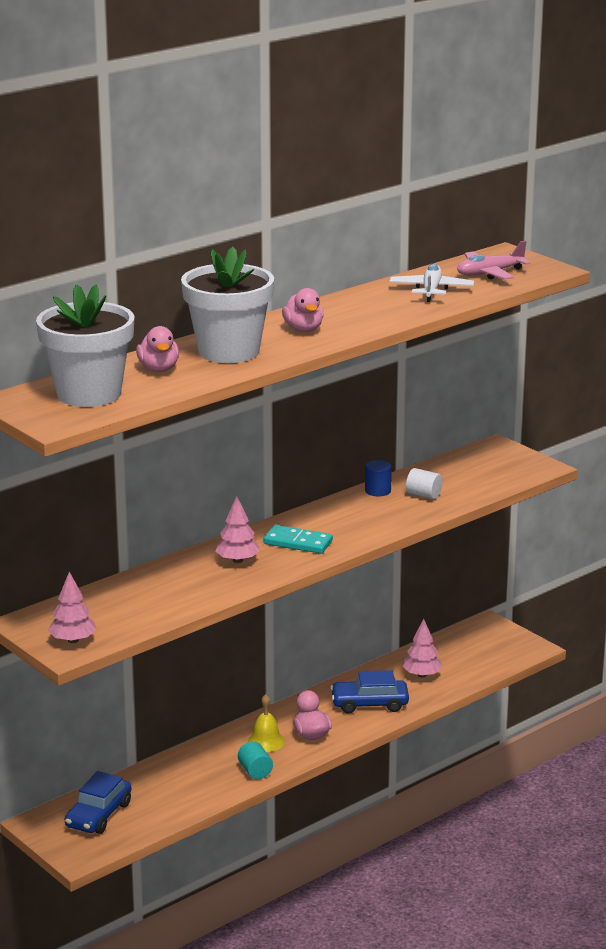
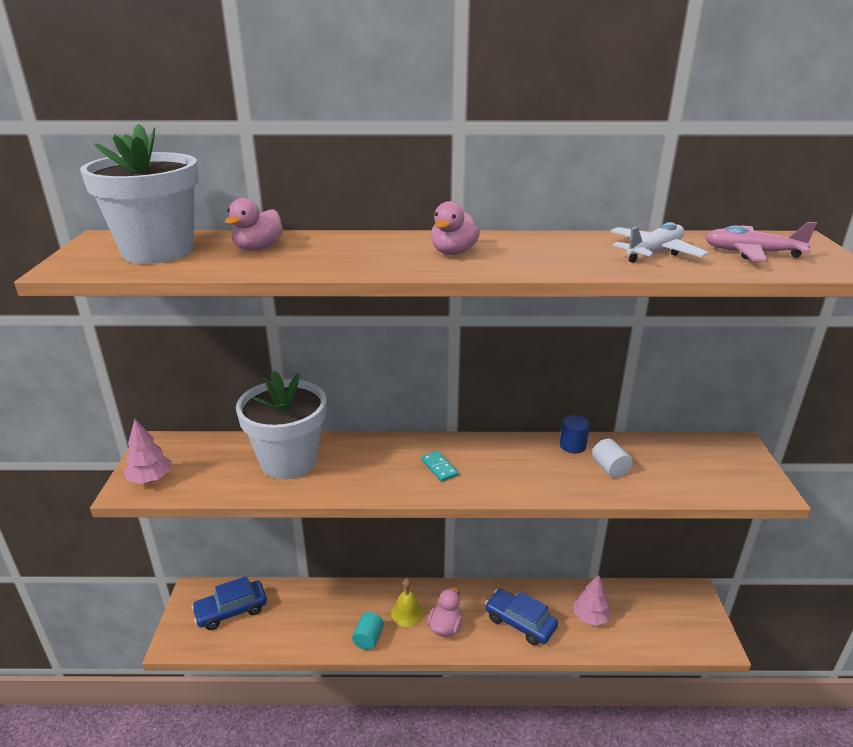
camera: 40 degrees right, 5 degrees up
(228, 351) = (346, 251): white flower pot -> white flower pot (289, 461)
(237, 560) = (370, 462): pink tree -> none
(298, 542) = (439, 468): turquoise domino -> turquoise domino, size x0.65

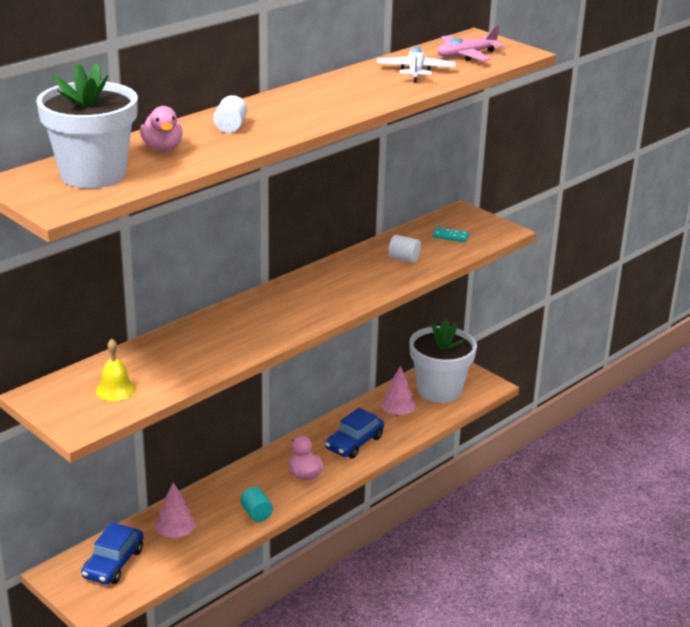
camera: 45 degrees left, 0 degrees up
(151, 479) = (84, 414): pink tree -> pink tree (175, 534)
(289, 461) = (176, 353): white flower pot -> white flower pot (439, 390)
(353, 249) = (230, 127): none -> white cylinder
(407, 613) = (264, 483): yellow bell -> yellow bell (115, 389)
(439, 468) = (294, 307): turquoise domino -> turquoise domino (450, 236)
(453, 252) = (300, 108): pink duck -> none
(520, 623) = (354, 443): blue car -> blue car turned 45 degrees counterclockwise
(572, 446) = (362, 255): blue cylinder -> none

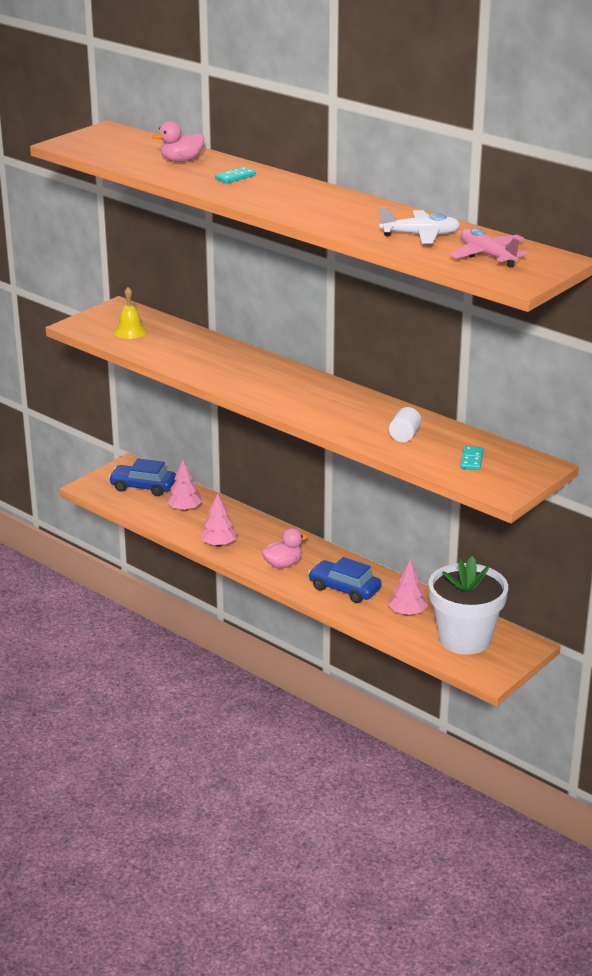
camera: 85 degrees right, 0 degrees up
(93, 175) = (124, 147): white flower pot -> none
(230, 127) = (235, 177): white cylinder -> turquoise domino
(256, 513) = (219, 544): turquoise cylinder -> pink tree

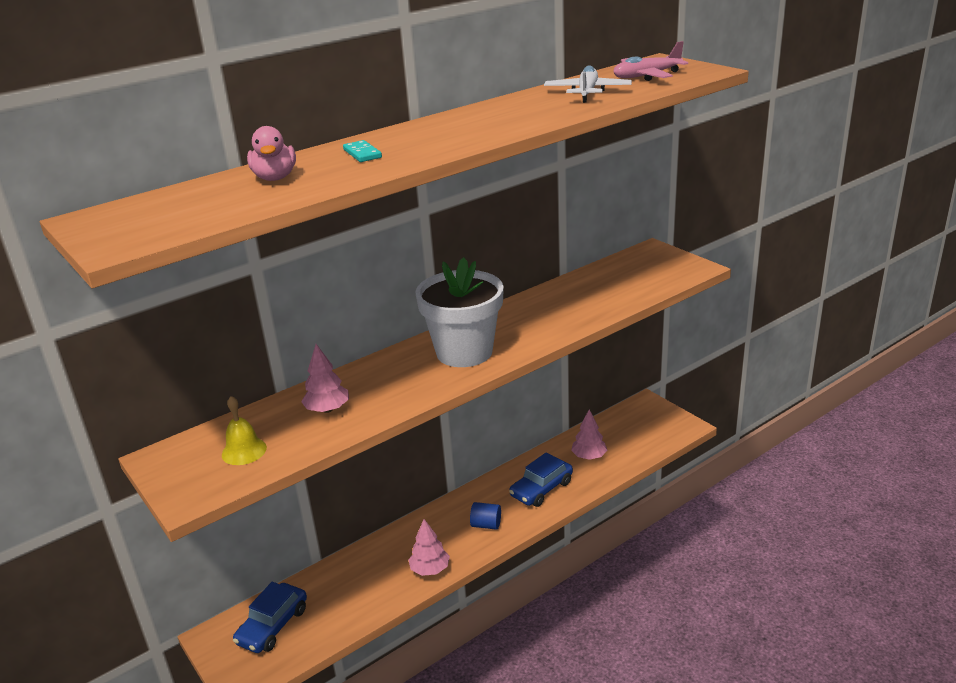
camera: 75 degrees left, 0 degrees up
(184, 509) = (343, 591): pink tree -> pink tree (327, 409)
(283, 564) = (486, 525): pink duck -> blue cylinder
(404, 436) = (586, 299): white cylinder -> none
(464, 639) = (634, 431): white flower pot -> white flower pot (464, 352)
(471, 460) = (638, 275): turquoise domino -> none

